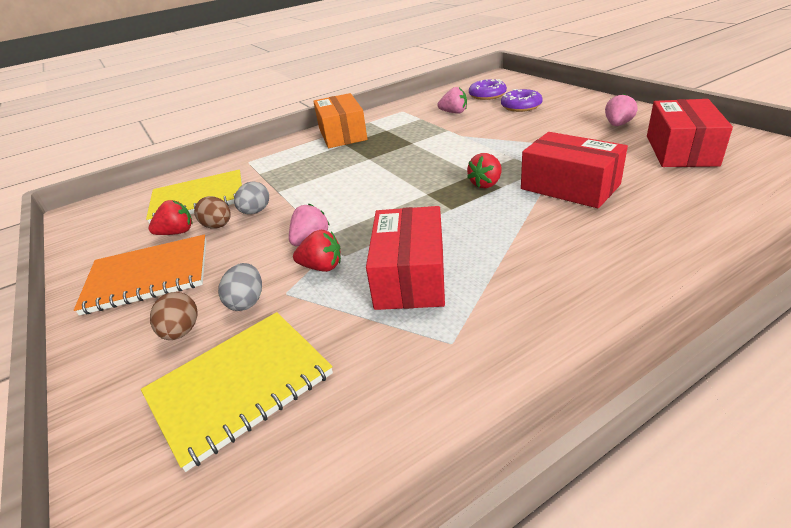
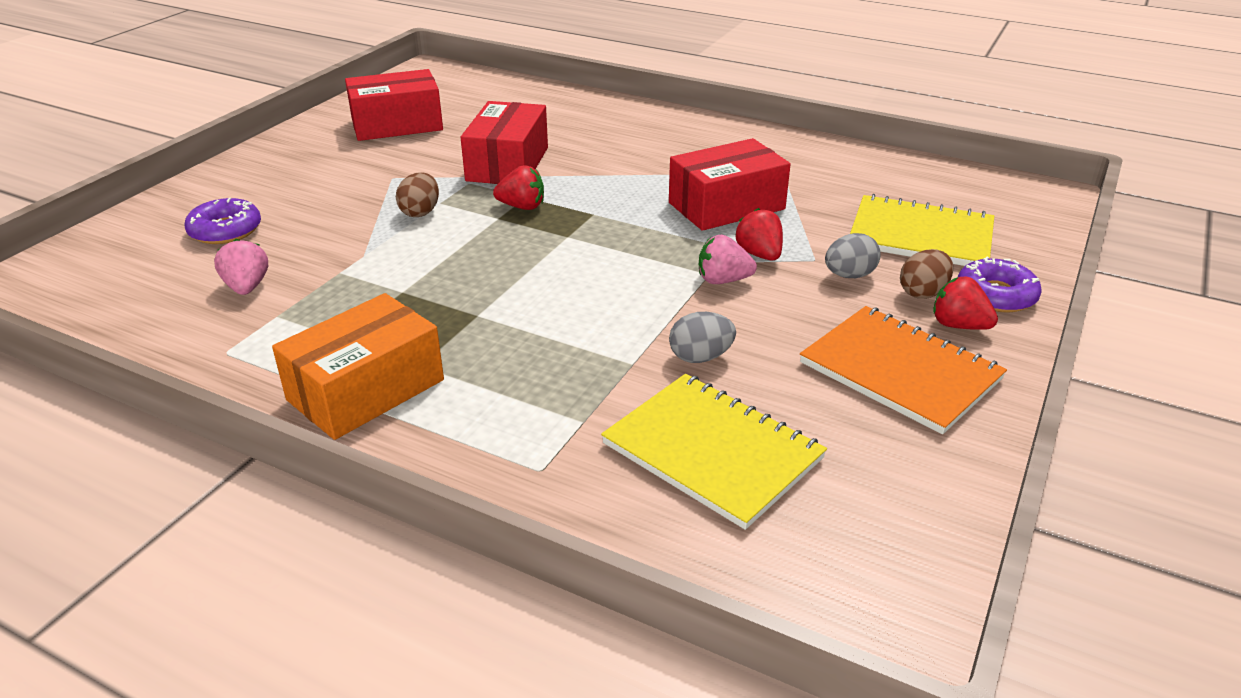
camera: 125 degrees left, 0 degrees up
(177, 232) = (810, 409): red strawberry -> red strawberry (958, 325)
(218, 226) = (761, 374): brown egg -> brown egg (420, 212)
(487, 95) = (146, 273): purple donut -> purple donut (996, 295)
(617, 125) = (317, 157): pink strawberry -> none

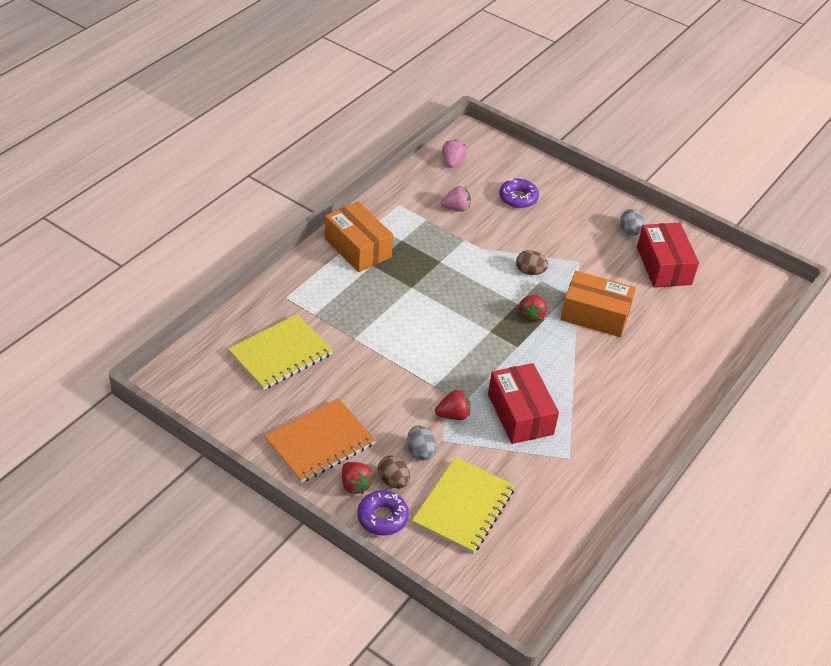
camera: 95 degrees right, 10 degrees up
(507, 164) = (595, 315): red box -> orange box
(700, 357) = (353, 365): grey egg -> grey egg (629, 231)
(723, 280) = (426, 391): pink strawberry -> pink strawberry (452, 162)
(958, 325) = (355, 485): red strawberry -> red strawberry turned 105 degrees clockwise

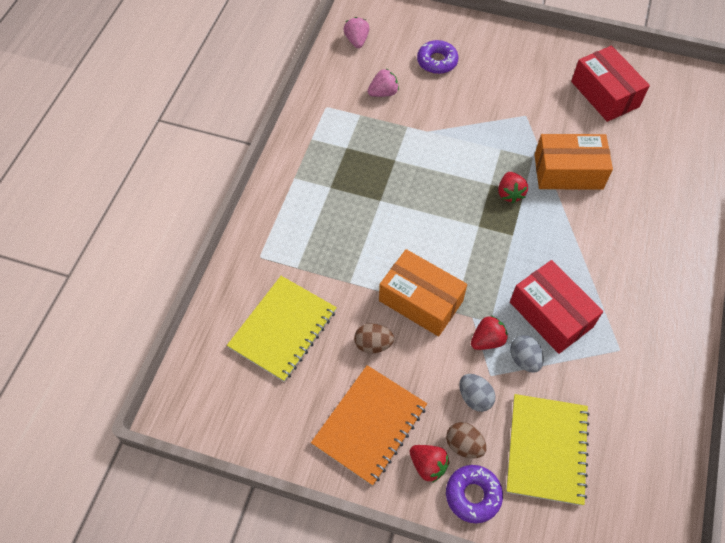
camera: 15 degrees left, 15 degrees up
(357, 248) = (307, 171): orange box -> orange box (420, 301)
(530, 272) = (485, 143): brown egg -> brown egg (373, 344)
(629, 231) = (556, 65): grey egg -> grey egg (524, 359)

